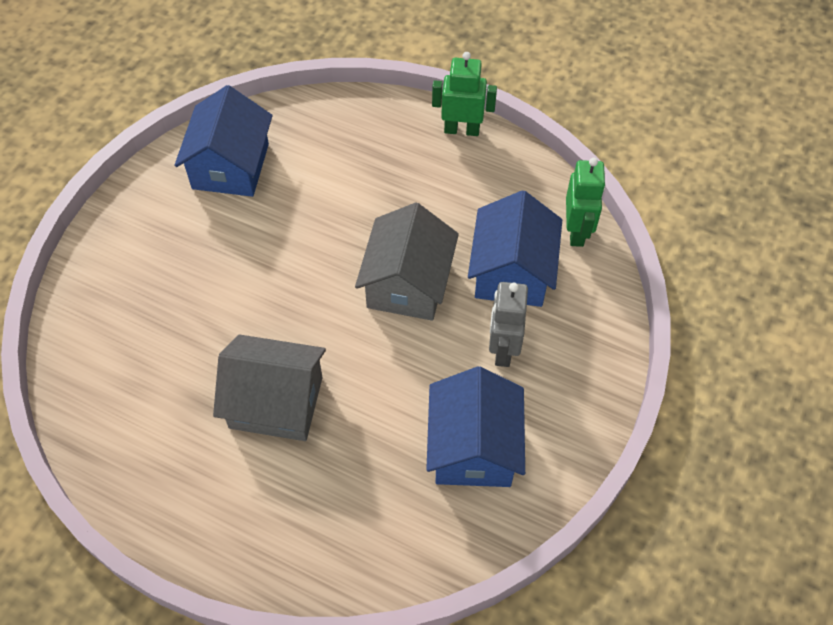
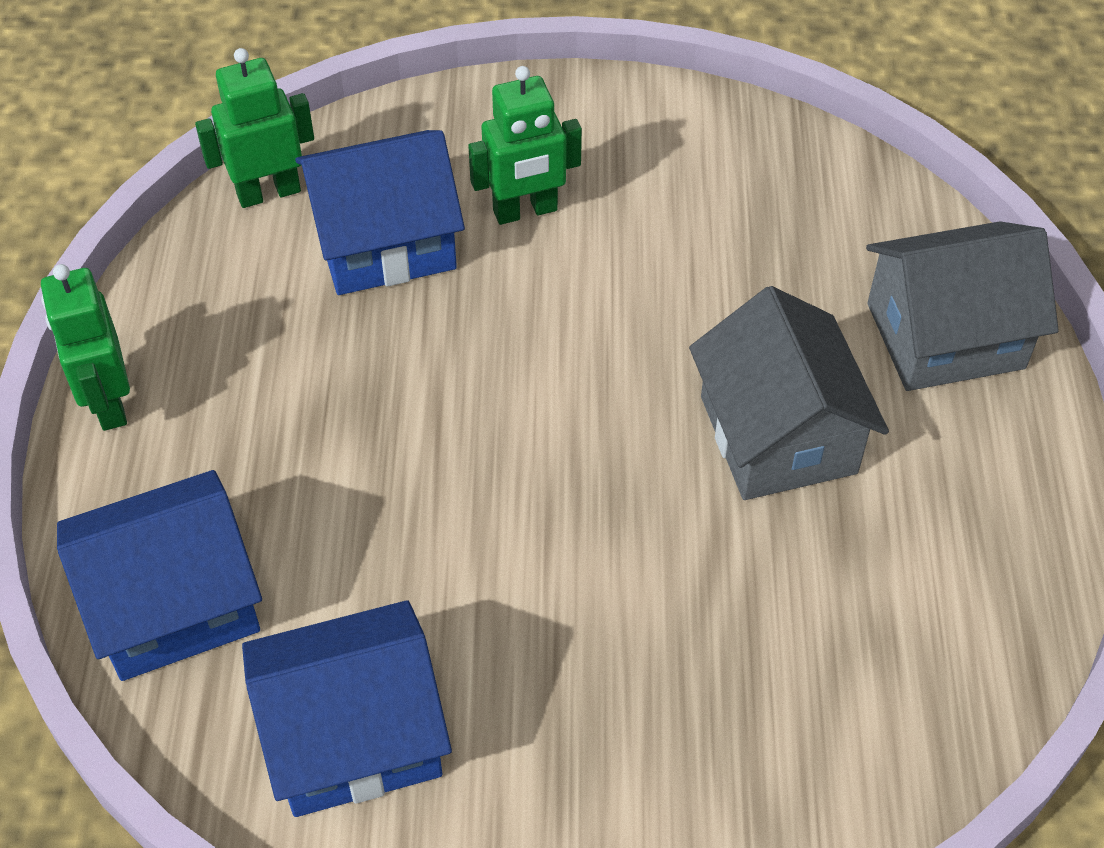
camera: 115 degrees left, 5 degrees down
(407, 283) = (475, 357): grey house -> grey house (945, 336)
(473, 447) = (694, 193): blue house -> blue house (174, 603)
(502, 349) = (525, 211): grey robot -> green robot

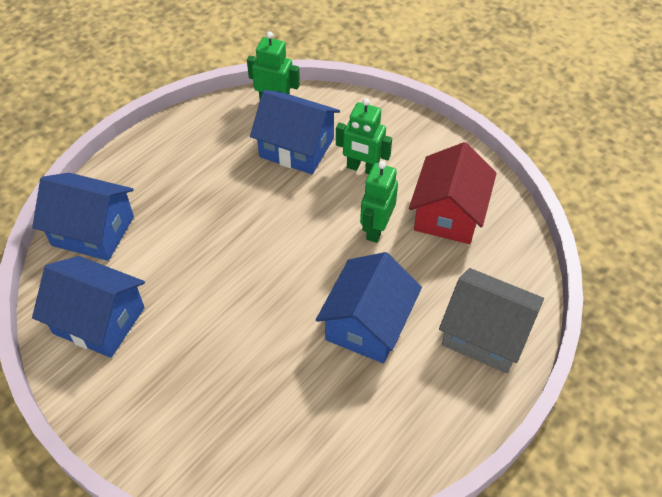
camera: 40 degrees right, 0 degrees up
(108, 403) = (144, 146): green robot -> green robot (376, 229)
(722, 199) = (448, 214): none -> red house
(778, 435) = (367, 324): grey house -> blue house

